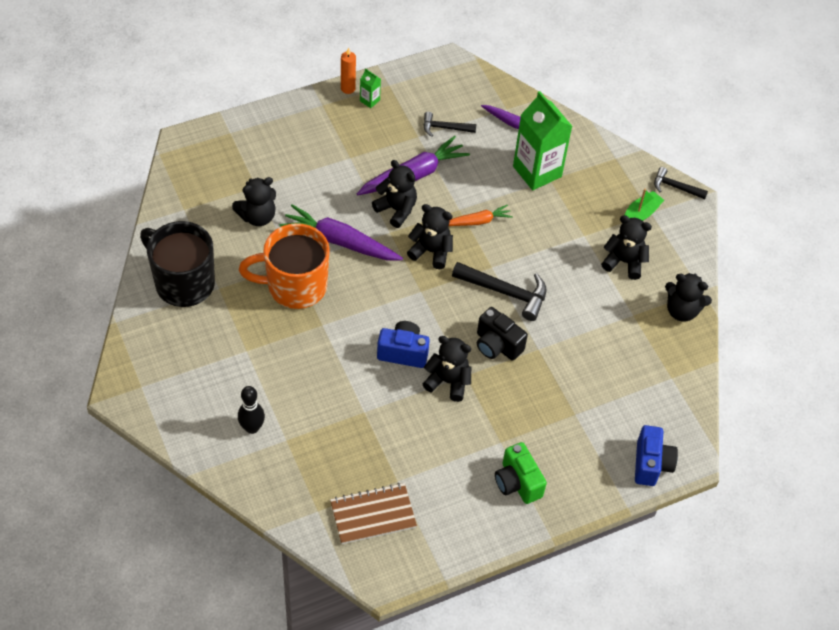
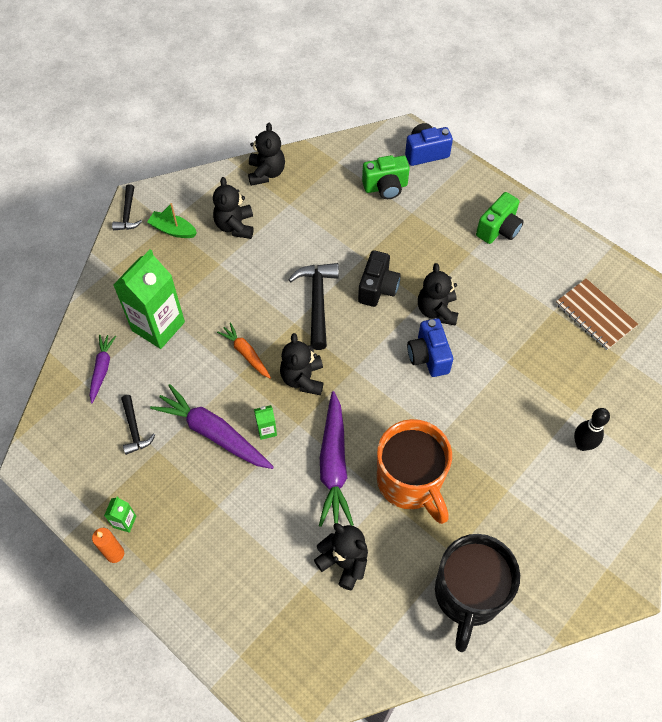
camera: 110 degrees left, 5 degrees up
(396, 209) = (266, 430): black teddy bear -> green carton
(618, 405) = (385, 187): none -> green camera

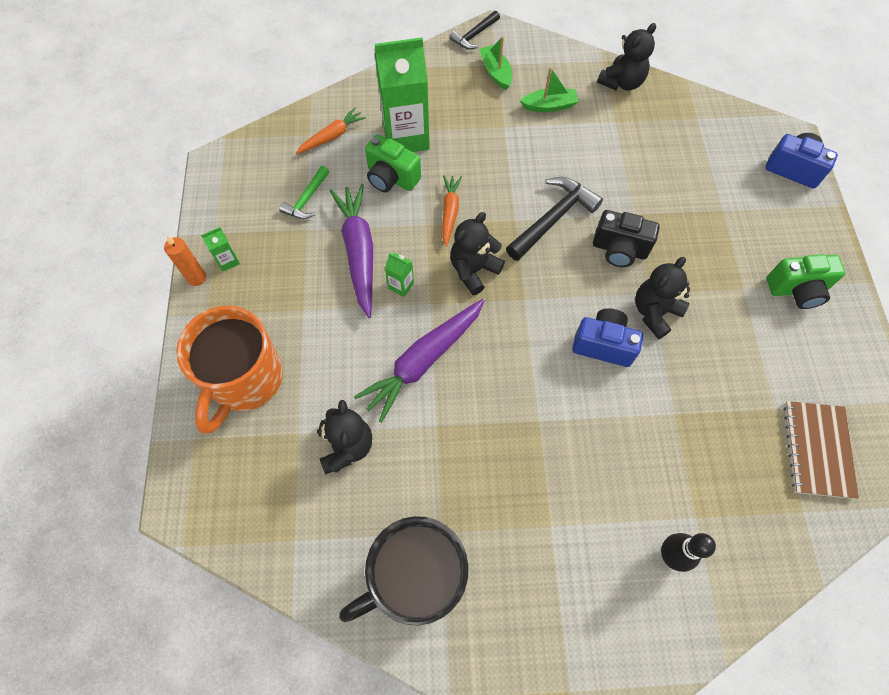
camera: 45 degrees right, 5 degrees up
(102, 369) = (332, 136): purple carrot -> orange carrot
(134, 429) = (306, 199): black hammer -> green hammer
(235, 226) = (549, 106): black teddy bear -> green boat
(378, 288) = (619, 250): black camera -> black camera turned 45 degrees clockwise
(385, 187) = (720, 170): green camera -> green camera (391, 178)
(410, 482) = (471, 434): orange mug -> orange mug (245, 380)
(428, 356) = (603, 344): blue camera -> blue camera turned 75 degrees clockwise

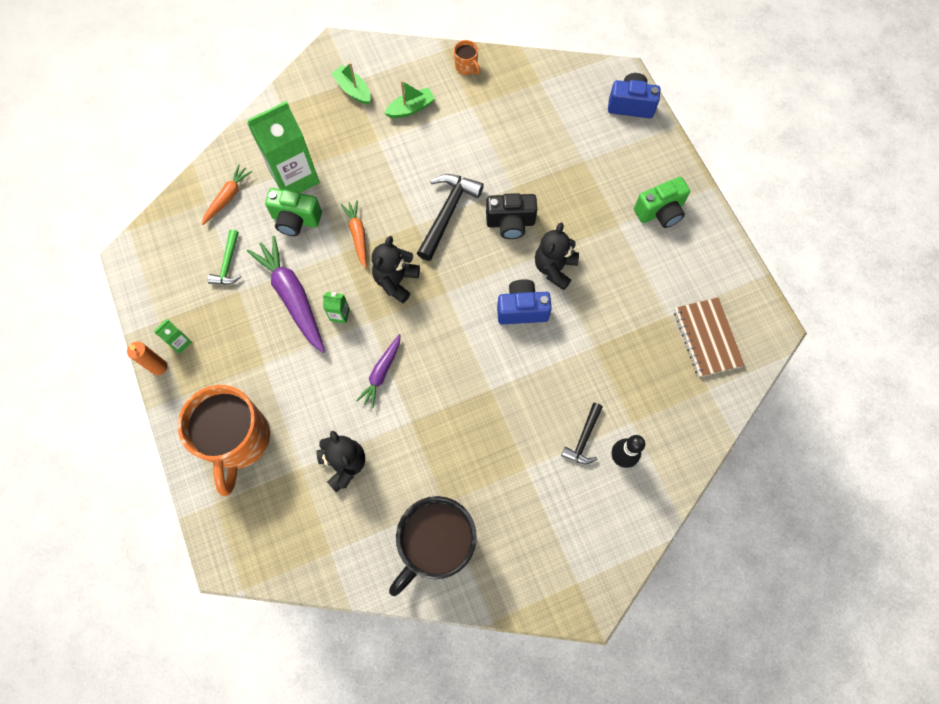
camera: 20 degrees left, 5 degrees up
(423, 361) = (381, 373): purple carrot -> purple carrot, size x0.57
(474, 35) = (321, 58): black hammer -> black hammer (583, 438)
(621, 82) = (466, 67): black teddy bear -> orange mug

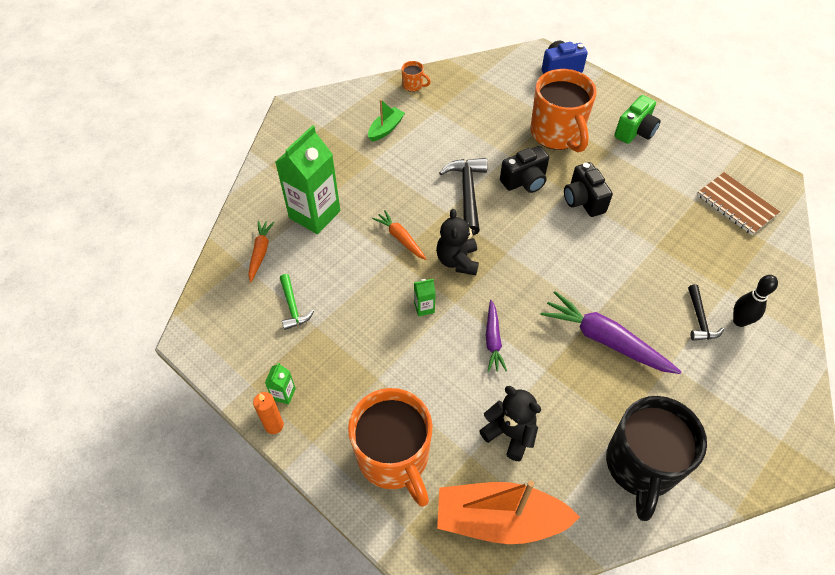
camera: 25 degrees left, 15 degrees down
(292, 297) = (371, 310): purple carrot -> purple carrot (605, 340)
(292, 531) = (499, 519): none -> orange boat
(296, 220) = (336, 247): green camera -> none
(353, 90) = (327, 132): green boat -> none
(522, 309) = (578, 241): blue camera -> none
(554, 268) = (583, 201): black teddy bear -> black camera
(577, 182) = (557, 134): none -> orange mug

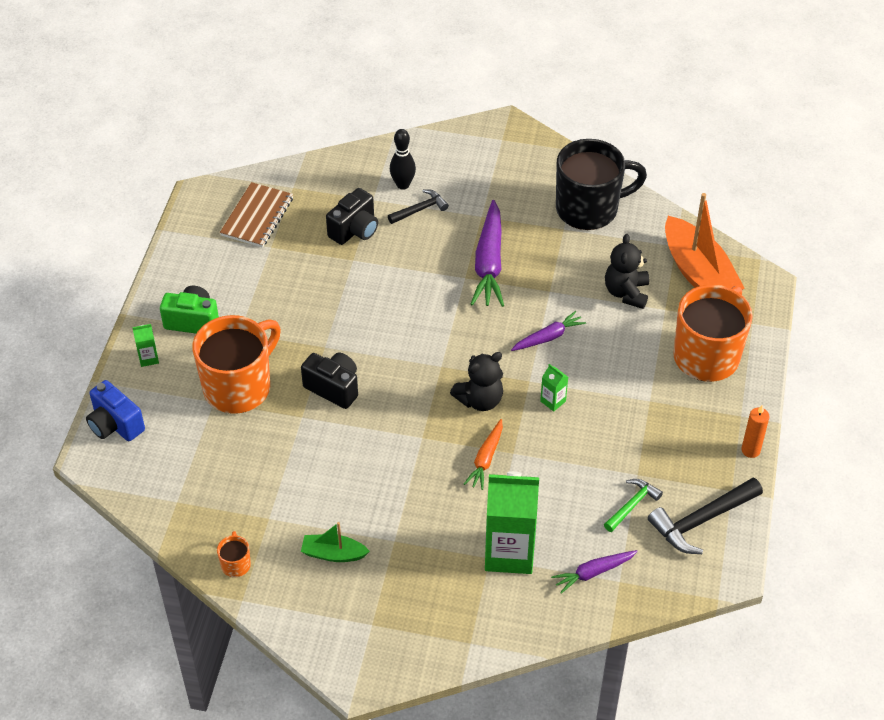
camera: 120 degrees left, 5 degrees down
(260, 252) = (593, 573): orange carrot -> purple carrot
(284, 394) = (719, 460): green carton -> green carton (148, 358)
(467, 193) = (384, 429): black hammer -> black hammer (701, 520)
(583, 201) = (329, 331): black camera -> black camera (355, 230)

